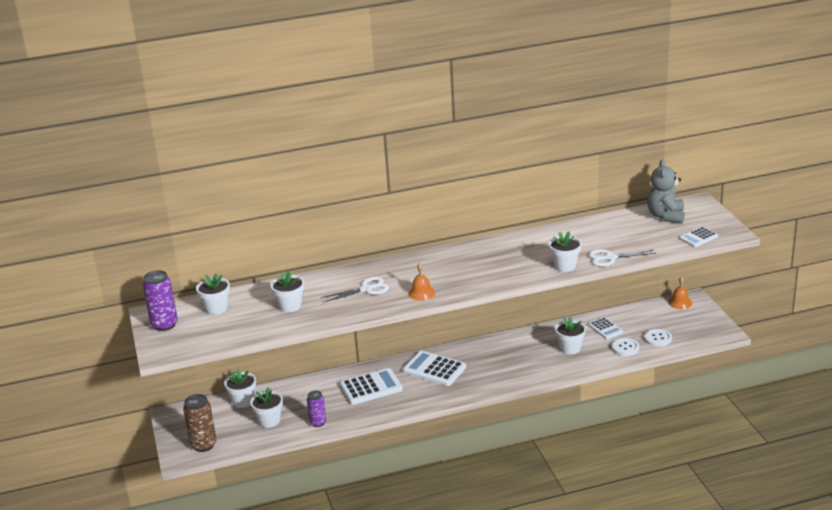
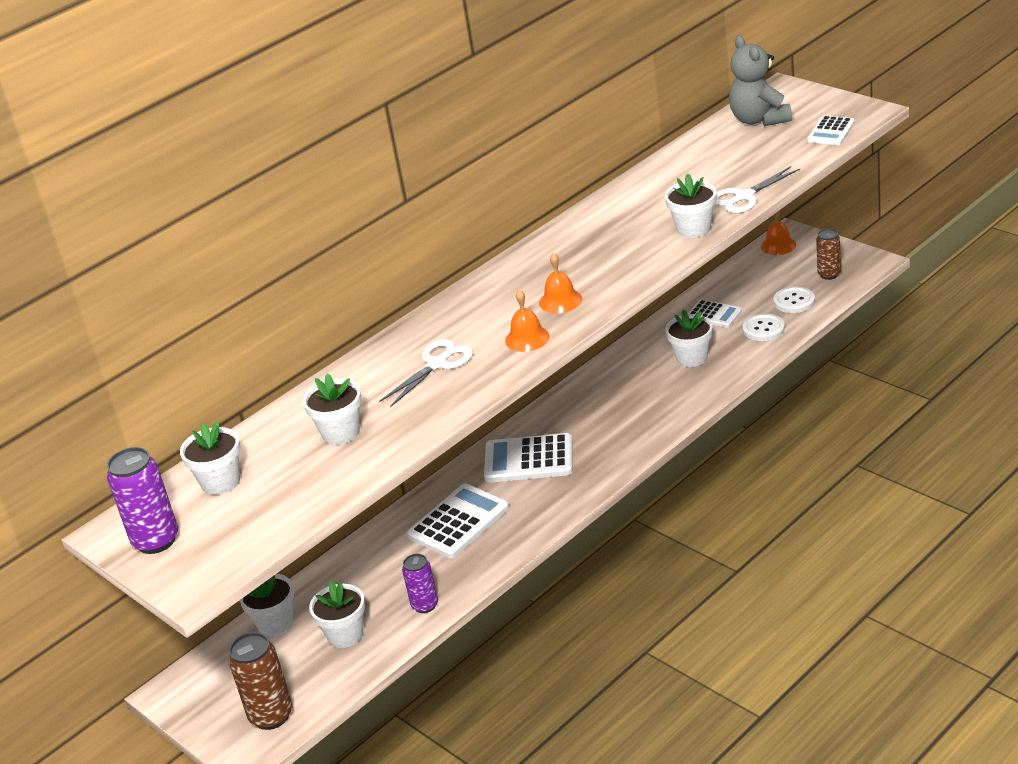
camera: 25 degrees left, 5 degrees up
(457, 279) = (560, 301): none -> orange bell
(693, 330) = (829, 274): none -> brown can

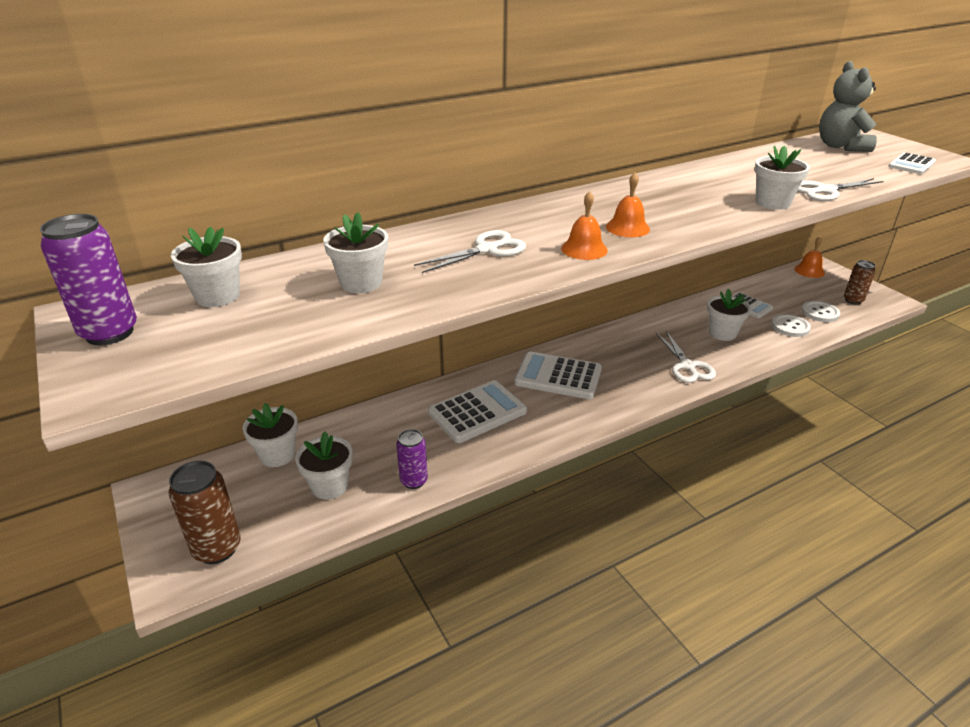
camera: 10 degrees right, 0 degrees up
(661, 408) = (687, 366): none -> white scissors

